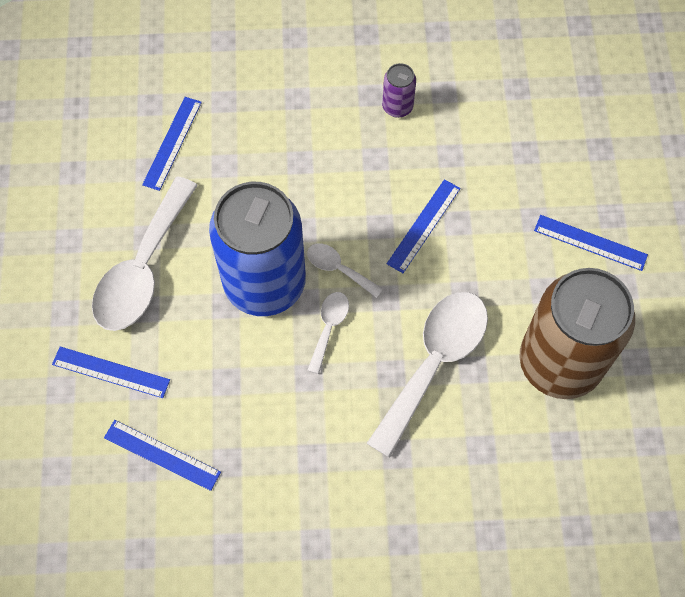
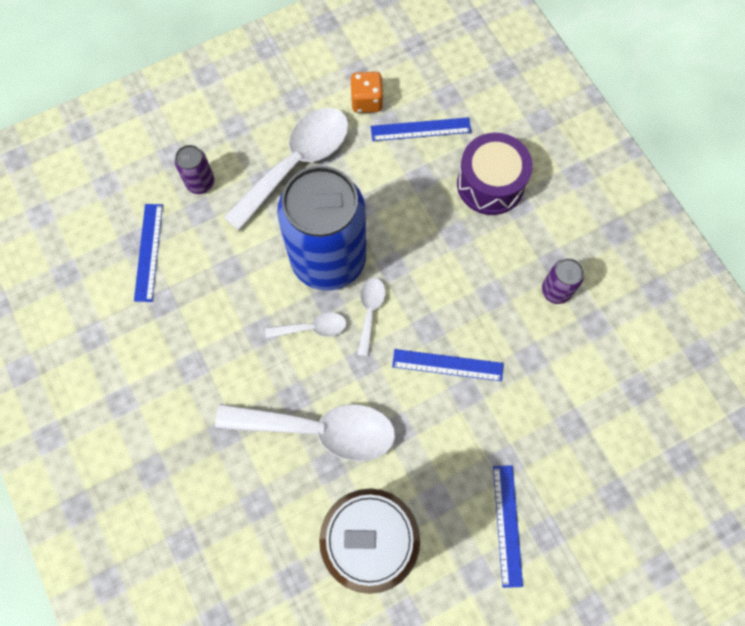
camera: 65 degrees right, 5 degrees up
(111, 372) = (200, 183): blue ruler -> purple can
(112, 177) = (366, 101): none -> orange dice
(143, 269) = (297, 163): white spoon -> white spoon turned 135 degrees clockwise
(264, 110) = (490, 184): none -> purple drum

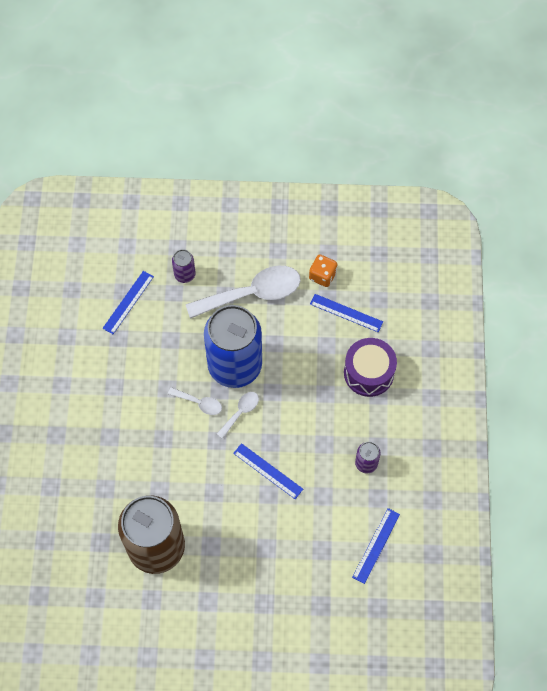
camera: 30 degrees right, 5 degrees down
(320, 430) = (167, 466): white spoon -> none
(507, 525) = (244, 584): blue ruler -> blue ruler (376, 545)

